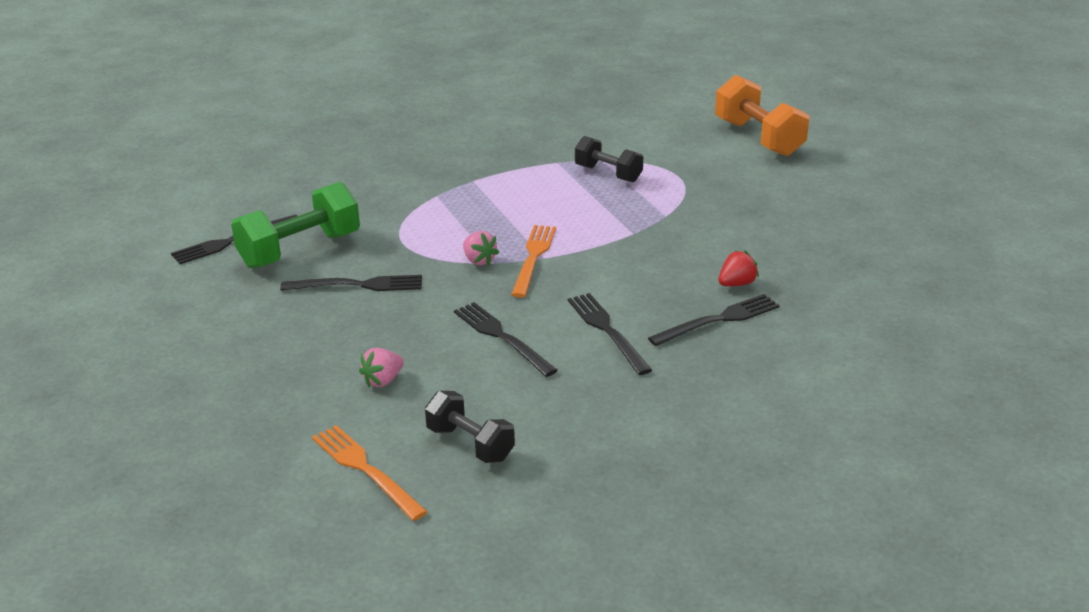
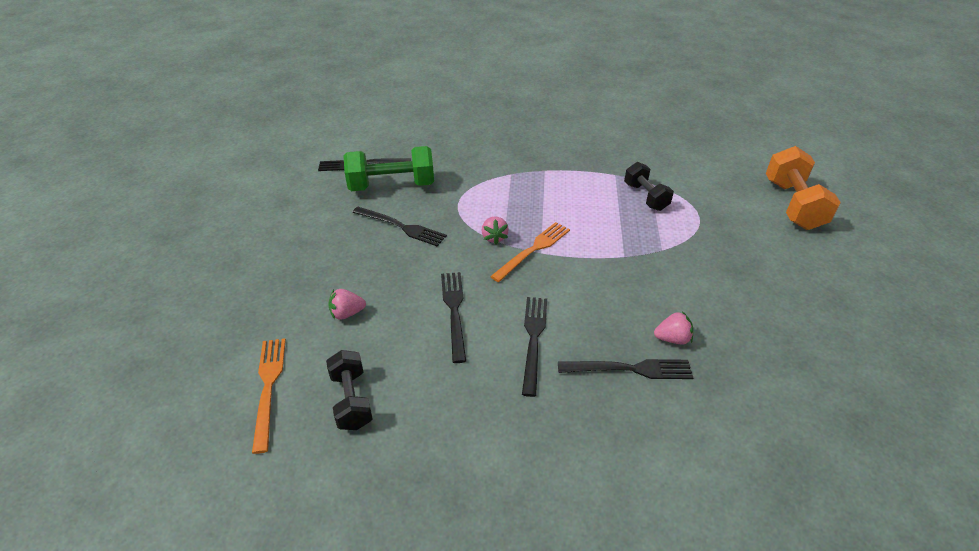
camera: 30 degrees right, 10 degrees up
(736, 284) = (672, 339): red strawberry -> pink strawberry

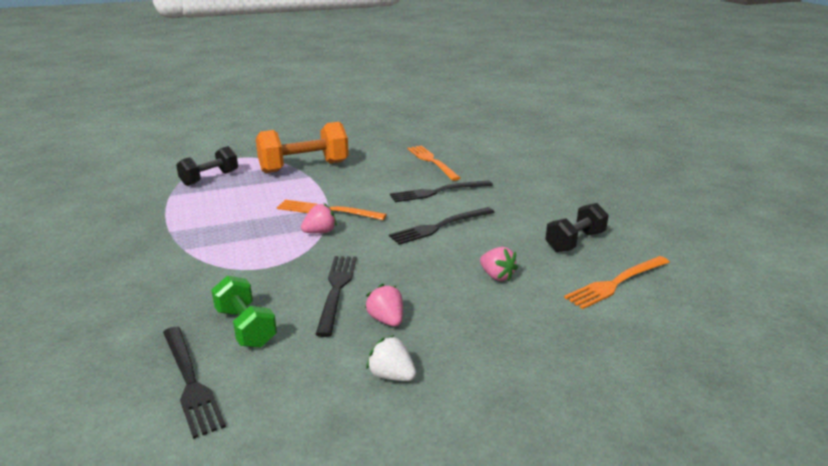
camera: 115 degrees left, 15 degrees down
(297, 227) = (391, 375): none -> white strawberry
(392, 186) = (246, 327): green dumbbell -> green dumbbell, size x0.62
(630, 369) = (432, 161): black fork -> orange fork
(672, 339) = (391, 154): pink strawberry -> pink strawberry (386, 320)
(793, 205) = (201, 132): orange dumbbell -> orange dumbbell (304, 167)

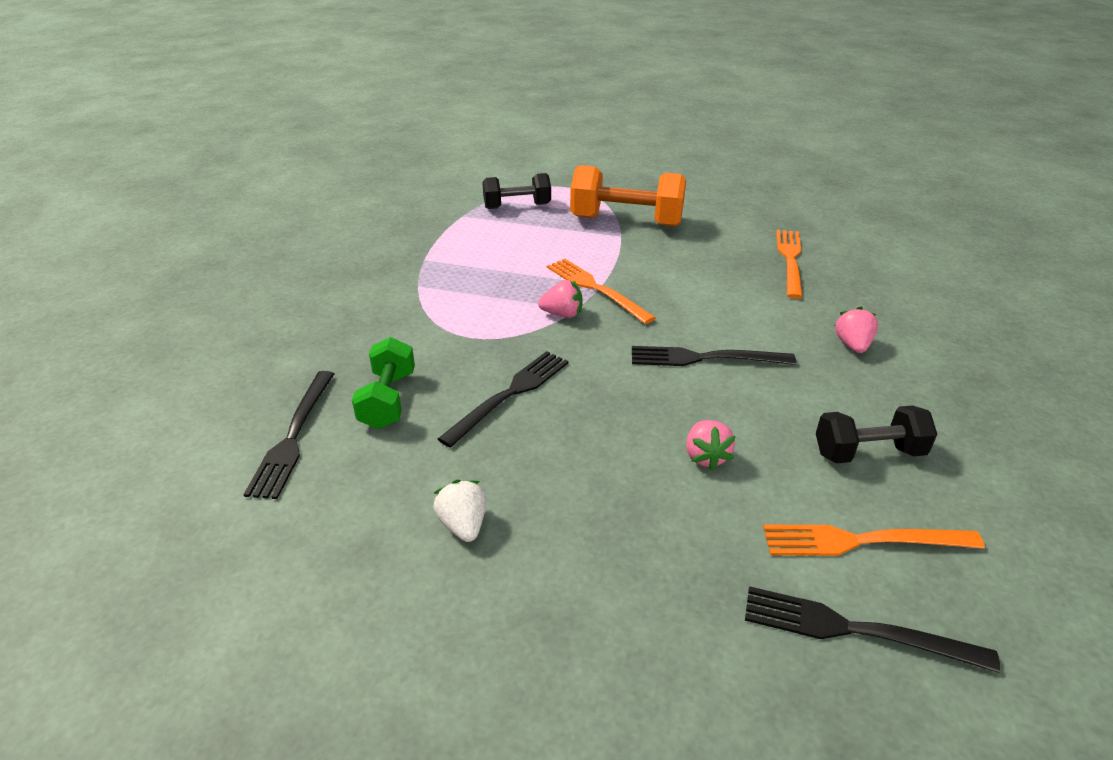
camera: 35 degrees right, 10 degrees up
(386, 320) = (523, 455): pink strawberry -> pink strawberry (852, 345)
(437, 192) = (752, 307): black fork -> black fork (855, 630)

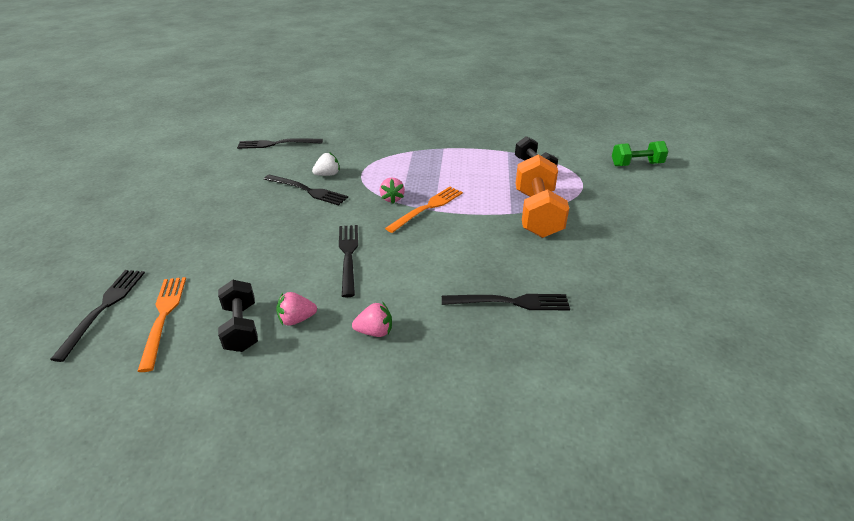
camera: 80 degrees right, 0 degrees up
(388, 400) = (303, 159): green dumbbell -> green dumbbell (636, 164)
(463, 525) = (211, 190): white strawberry -> white strawberry (327, 174)
(706, 456) = (247, 257): pink strawberry -> pink strawberry (296, 319)
(790, 260) = (510, 302): orange fork -> black fork

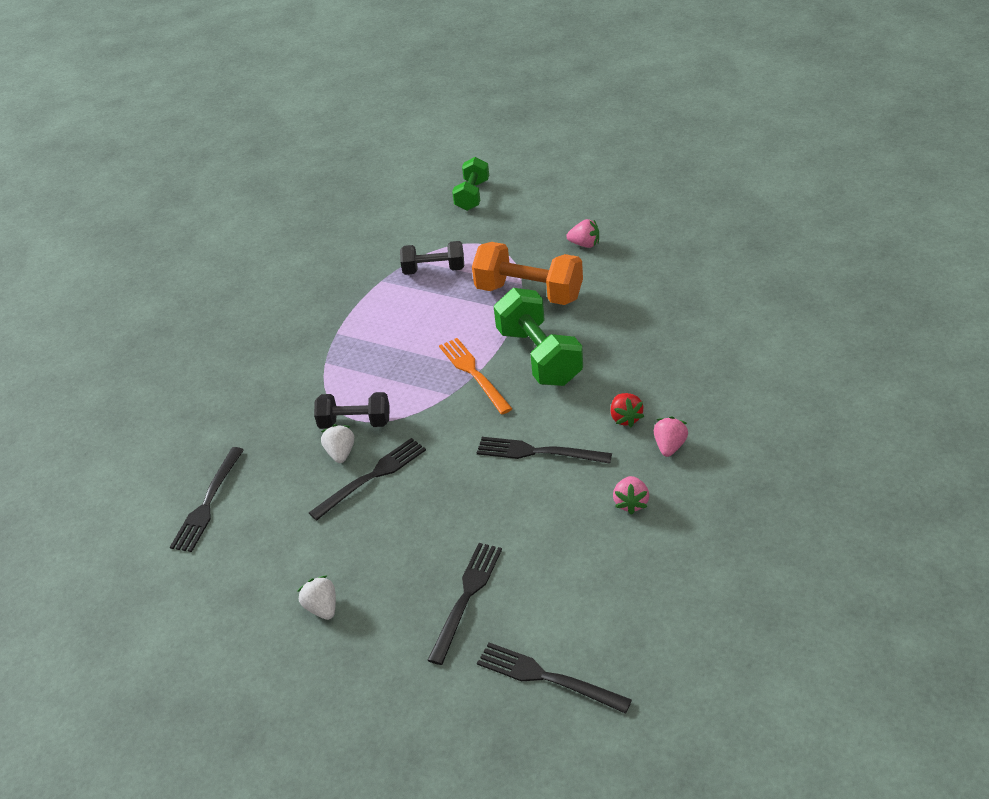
camera: 65 degrees left, 5 degrees up
(163, 317) = (585, 617): orange fork -> none
(188, 199) = (322, 608): none -> white strawberry
(241, 327) = (628, 548): black dumbbell -> black dumbbell (355, 423)
(392, 198) = (436, 400): pink strawberry -> pink strawberry (585, 244)
(404, 296) = (625, 418): none -> red strawberry
(461, 234) = (539, 357): none -> green dumbbell
(510, 302) = (662, 348): black fork -> black fork (466, 597)

